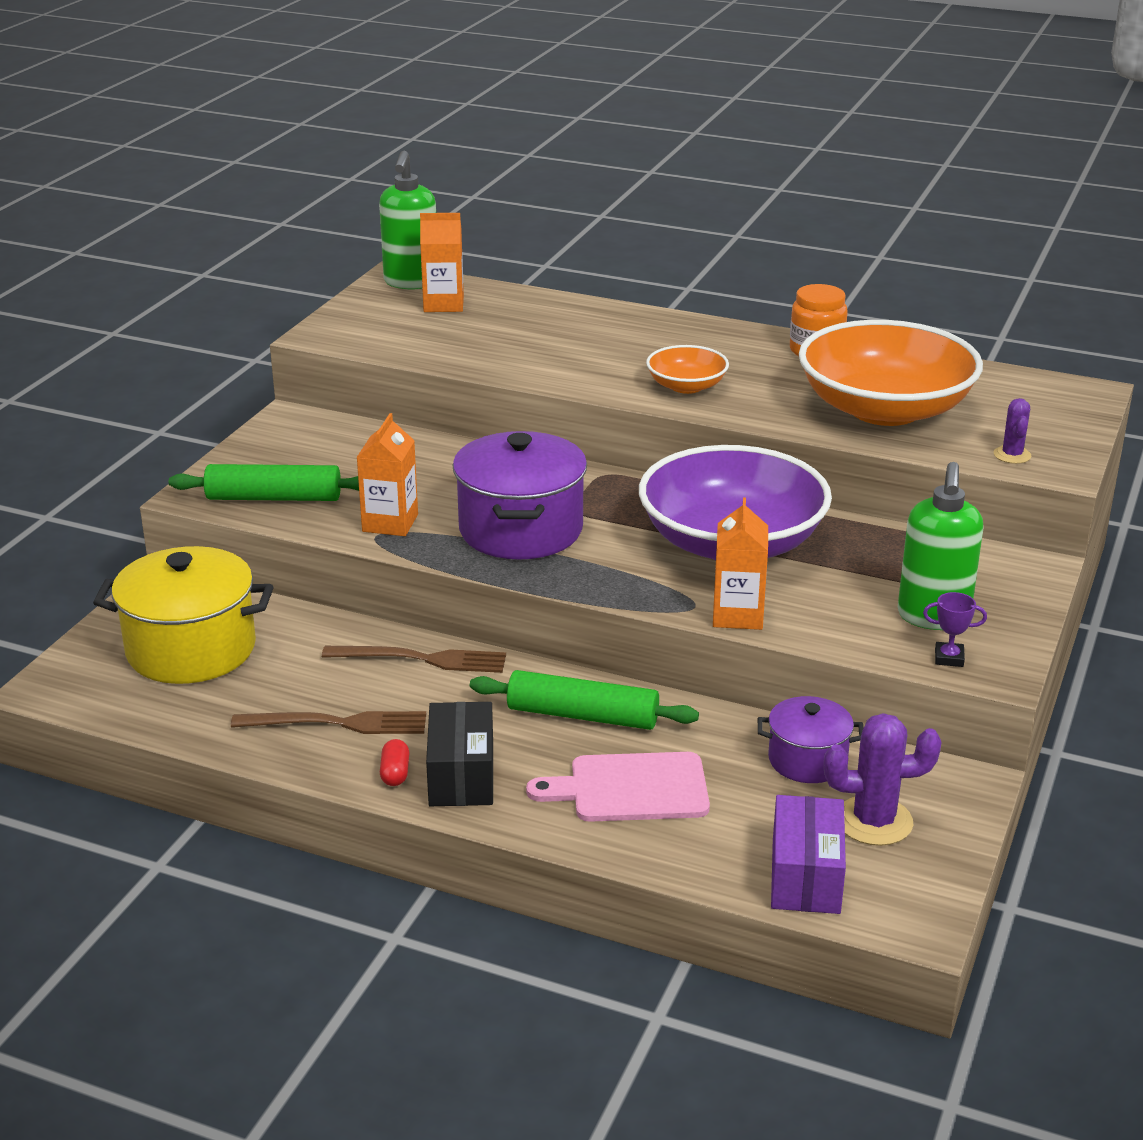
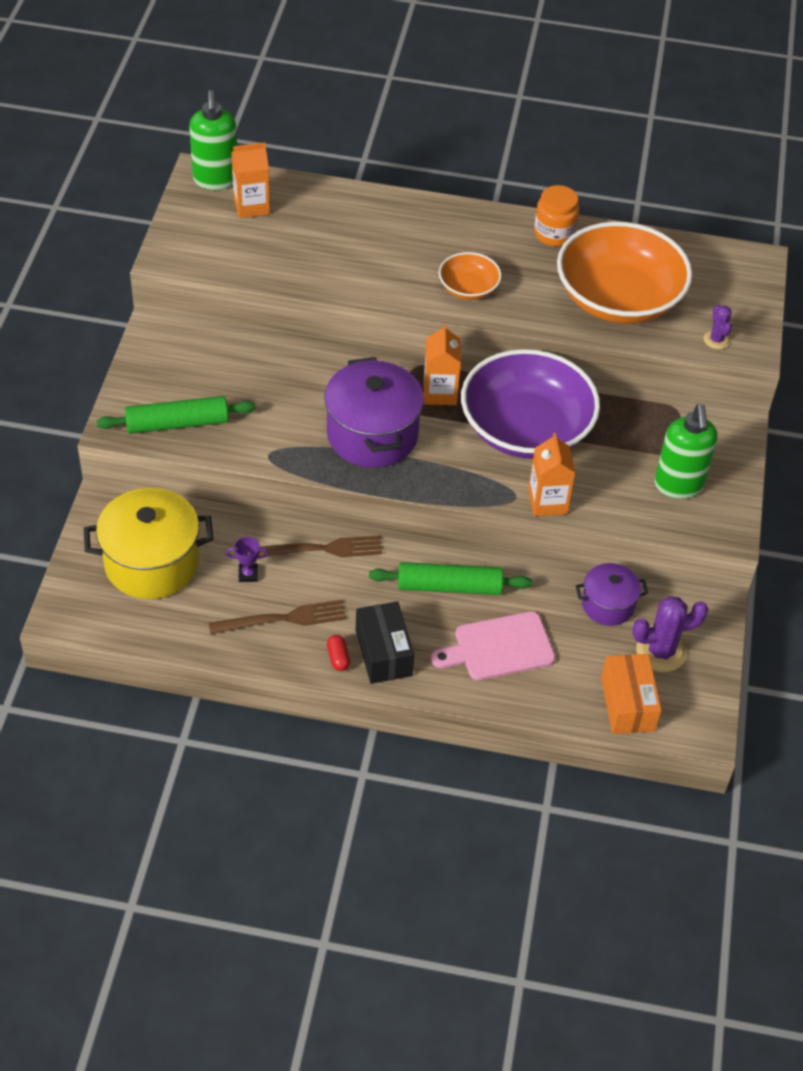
camera: 15 degrees left, 20 degrees up
(390, 523) = (274, 440): orange carton -> orange carton (440, 393)
(806, 876) = (627, 704): purple box -> orange box
(949, 658) = (695, 524): purple trophy -> purple trophy (248, 574)

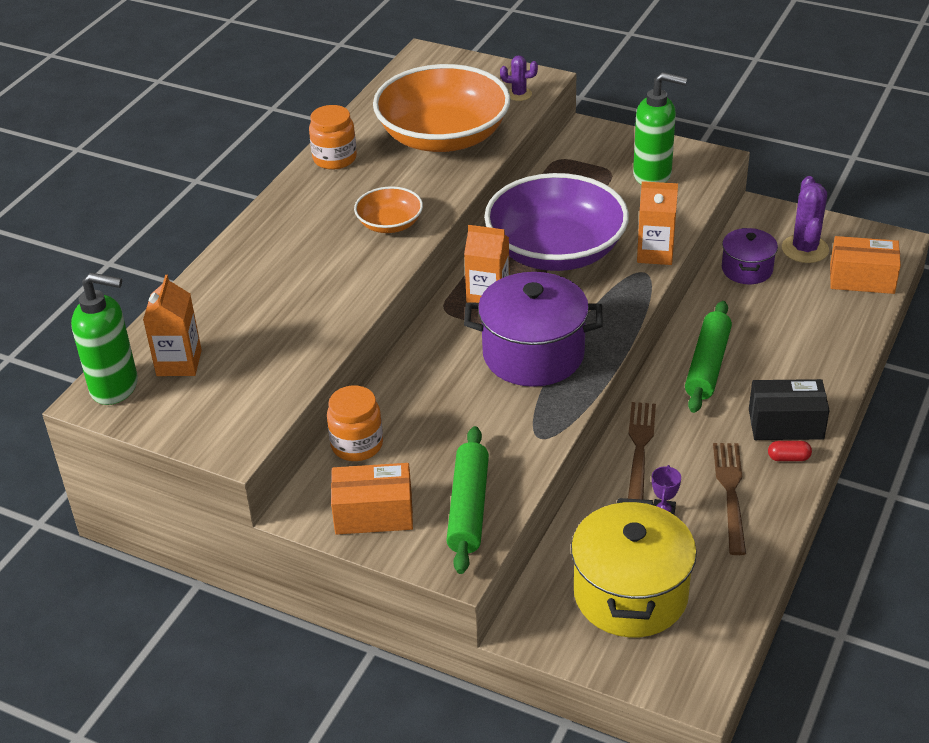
camera: 70 degrees left, 10 degrees down
(160, 370) = (373, 513): none -> orange box
(232, 345) = (357, 445): none -> orange jar
(499, 647) = (788, 345): pink cutting board -> none

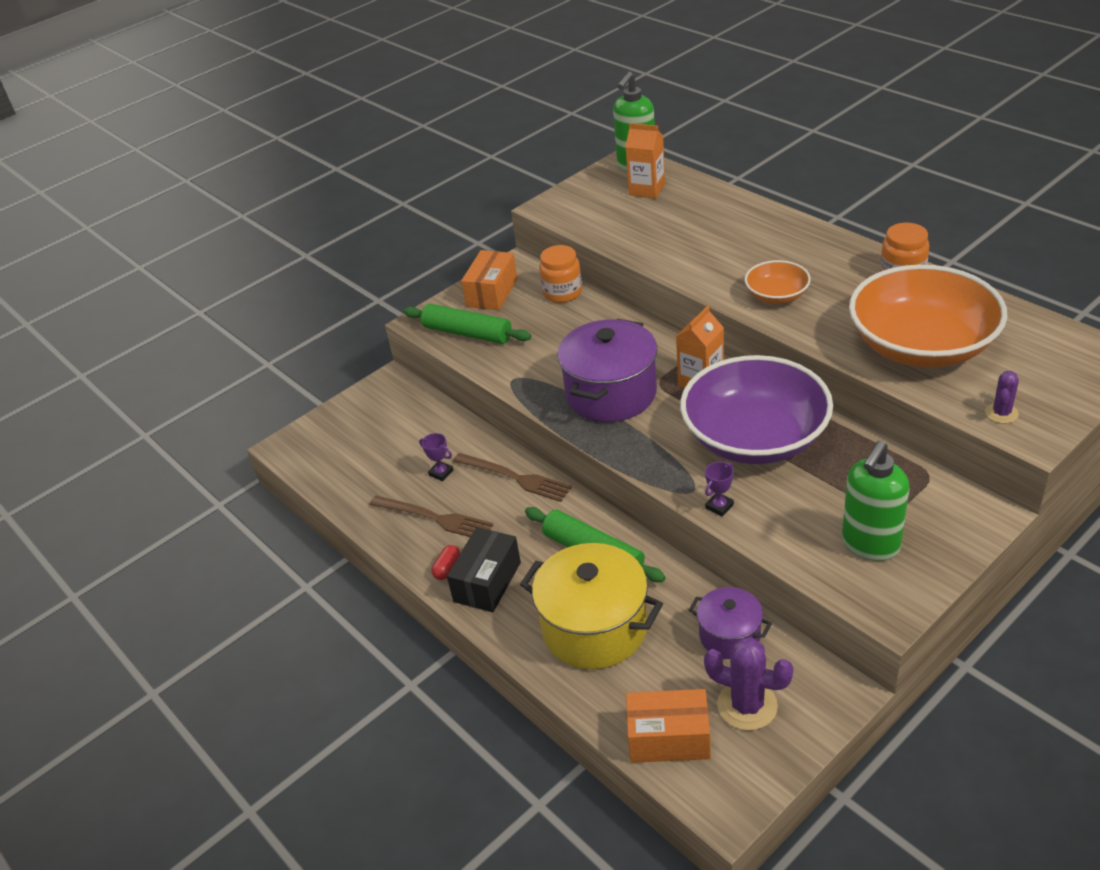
camera: 115 degrees right, 0 degrees up
(630, 594) = (381, 436): yellow pot -> yellow pot (594, 628)
(655, 253) = (719, 506): orange carton -> purple trophy
(862, 279) = (668, 738): orange box -> orange box turned 60 degrees clockwise

